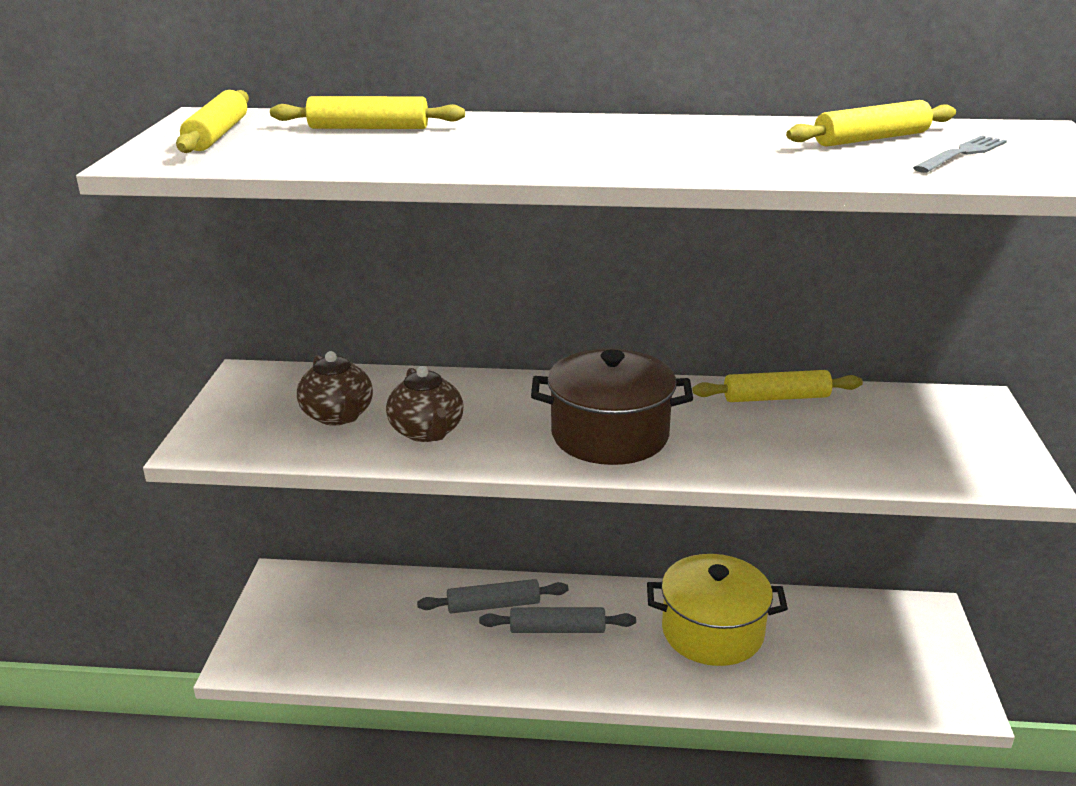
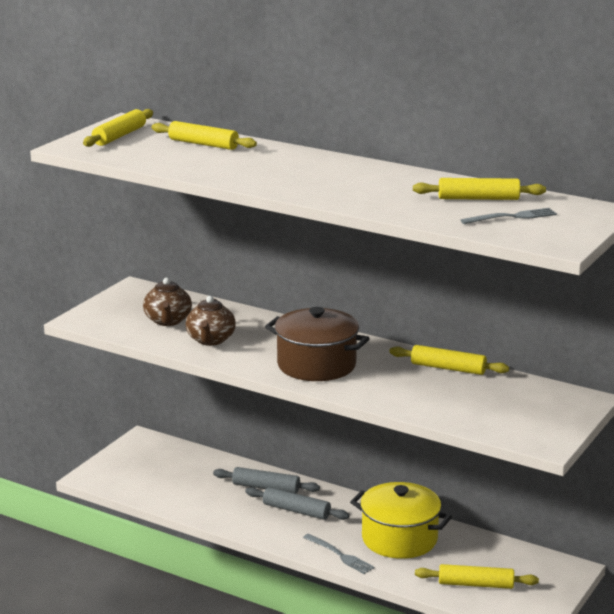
camera: 25 degrees right, 5 degrees down
(665, 683) = (340, 555): none -> grey fork
(854, 671) = (475, 584): none -> yellow rolling pin

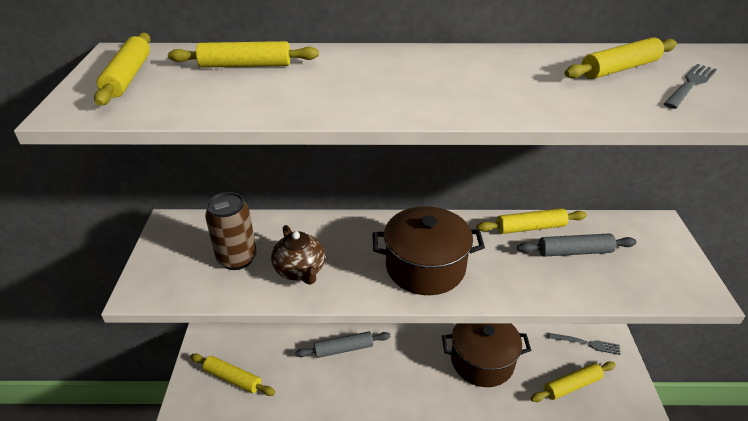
camera: 30 degrees left, 15 degrees up
(144, 474) = (232, 378): none -> yellow rolling pin
(168, 321) = (237, 258): brown teapot -> brown can
(296, 510) = (385, 365): grey rolling pin -> grey rolling pin (574, 251)
(340, 555) = (457, 402): grey fork -> grey fork (587, 343)
(399, 539) = (482, 361): yellow pot -> brown pot

